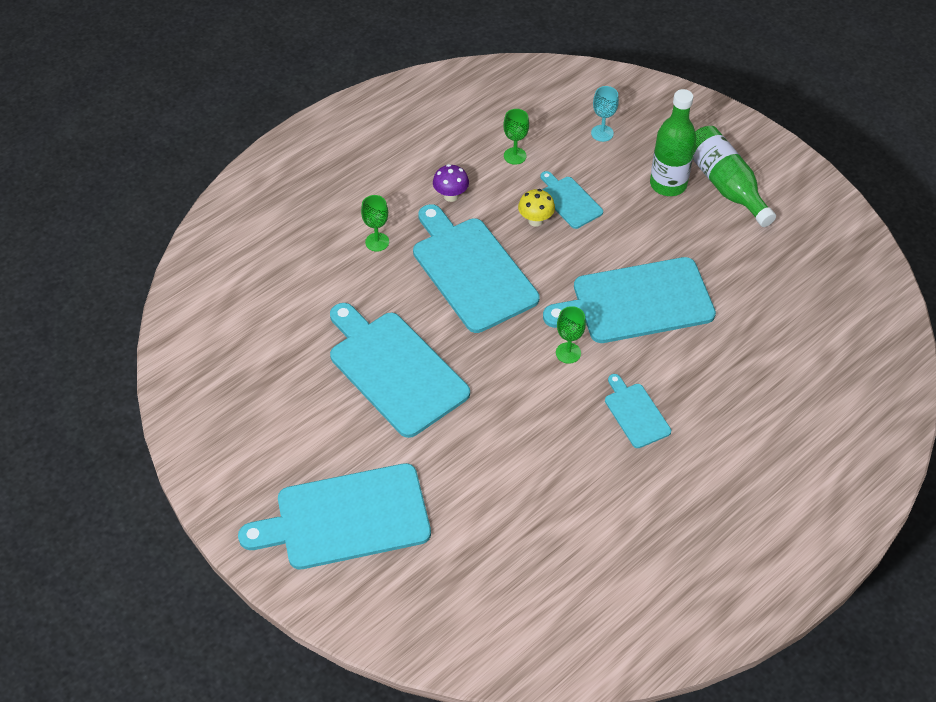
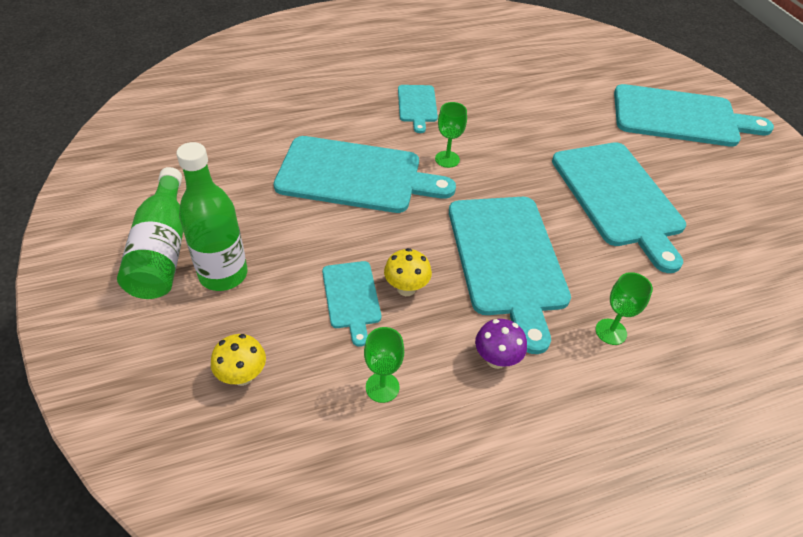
camera: 160 degrees left, 5 degrees down
(602, 133) = (242, 376): turquoise goblet -> yellow mushroom

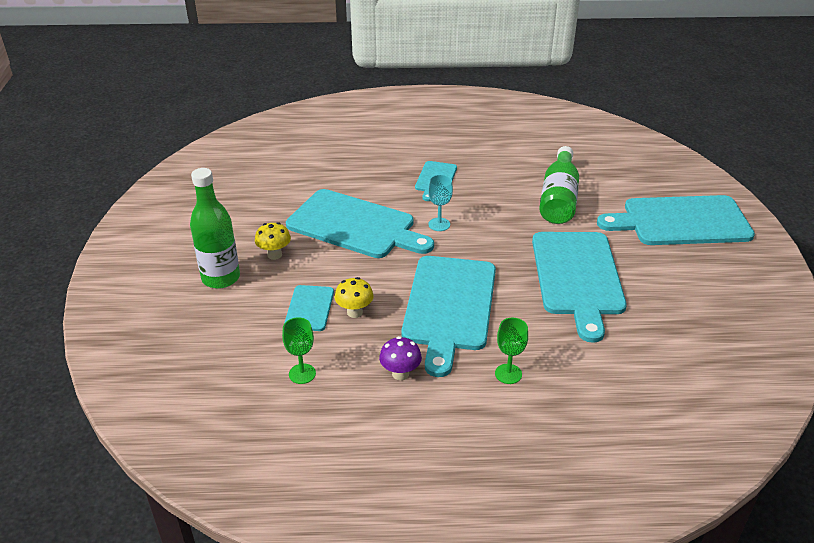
camera: 20 degrees right, 10 degrees down
(162, 250) = (185, 254): green bottle -> green bottle (559, 198)
(242, 376) = (205, 346): yellow mushroom -> yellow mushroom (274, 255)
(447, 159) = (439, 224): green goblet -> turquoise goblet
(680, 117) = (681, 221): turquoise cutting board -> turquoise cutting board turned 150 degrees clockwise

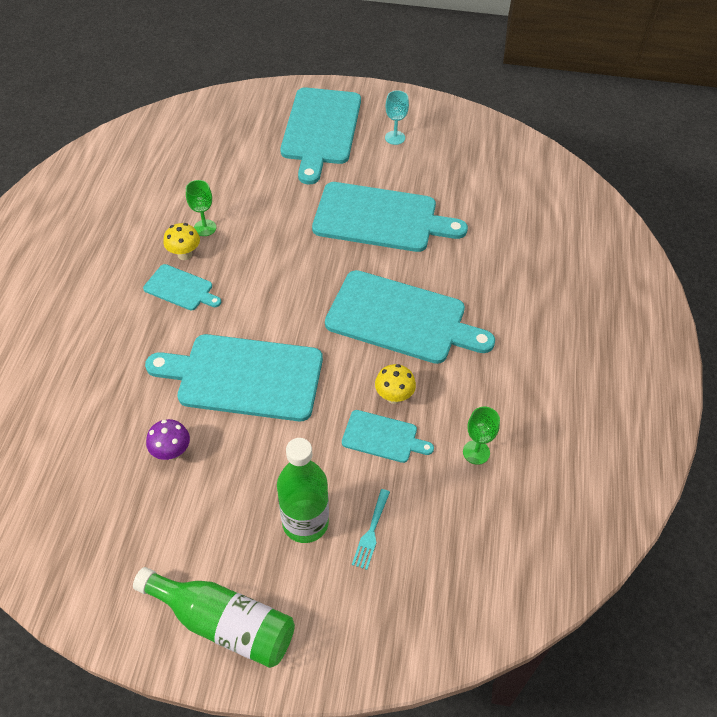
camera: 80 degrees left, 15 degrees up
(213, 315) = (371, 532): none -> turquoise fork
(274, 255) = (276, 462): yellow mushroom -> yellow mushroom (185, 254)
(355, 225) = (244, 377): turquoise cutting board -> turquoise cutting board turned 120 degrees counterclockwise
(400, 374) = (486, 372): purple mushroom -> purple mushroom (172, 452)
(439, 224) = (267, 301): turquoise goblet -> turquoise goblet (395, 138)
(508, 374) = (496, 295): green goblet -> green goblet (205, 228)
(559, 198) = (256, 199): green bottle -> green bottle (224, 623)

